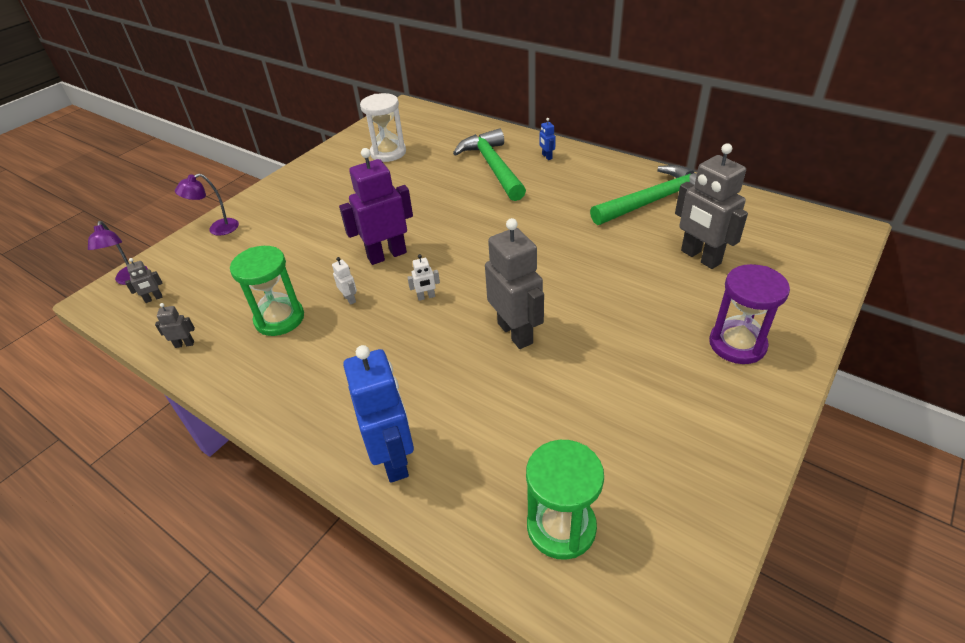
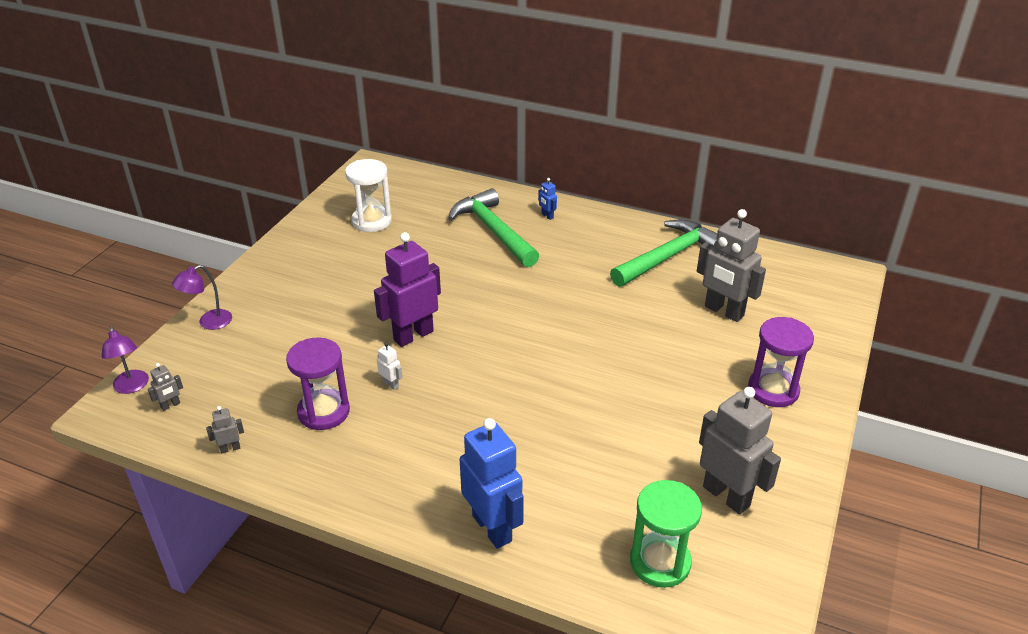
camera: 15 degrees left, 5 degrees down
(279, 319) = (324, 412): green hourglass -> purple hourglass
(426, 297) = (470, 375): white robot -> none
(515, 333) = (570, 401): grey robot -> grey robot (726, 496)

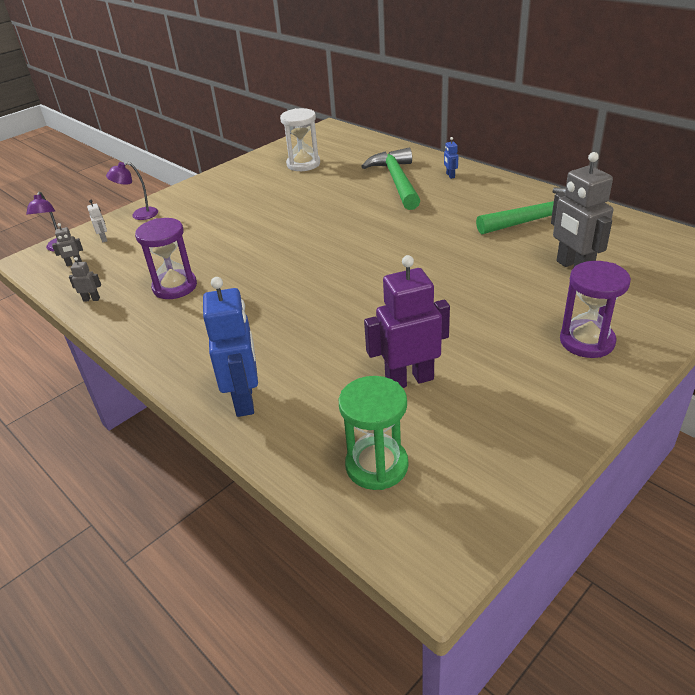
camera: 25 degrees right, 0 degrees up
(391, 384) = (239, 276): white robot -> white robot (104, 239)
(413, 335) = (280, 245): purple robot -> purple robot (409, 380)
(726, 496) = (480, 423): grey robot -> none

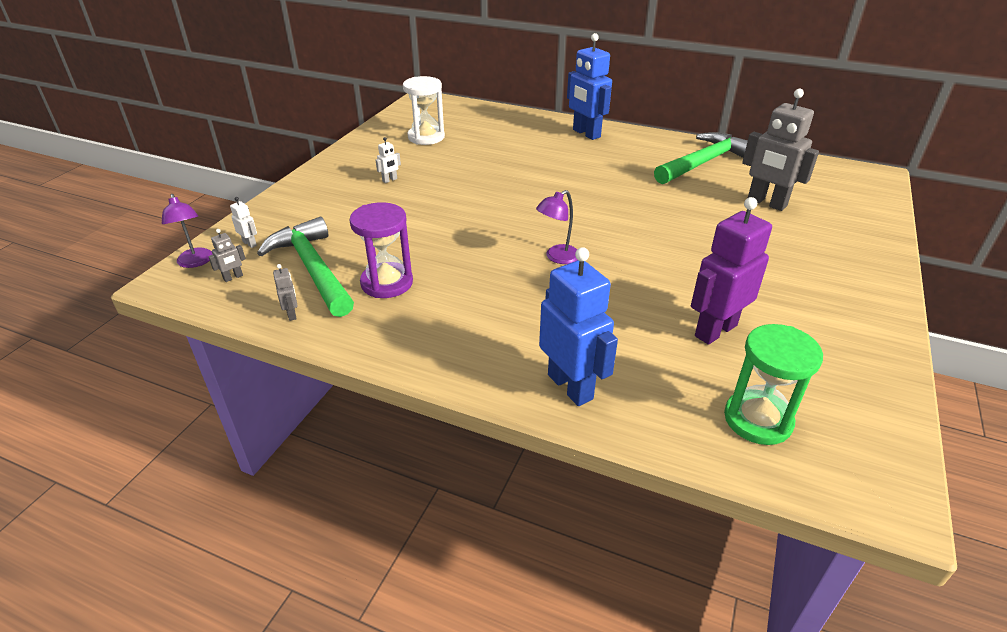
camera: 25 degrees left, 0 degrees up
(91, 299) = (292, 314): grey robot -> grey robot turned 90 degrees clockwise
(139, 215) = (274, 211): purple lamp -> purple lamp (557, 257)
(244, 200) = (390, 180): none -> white robot
(397, 181) = (539, 144): green hammer -> green hammer (313, 269)
(450, 175) = (586, 133): blue robot -> blue robot, size x2.38
(587, 341) = (833, 265): purple hourglass -> none

